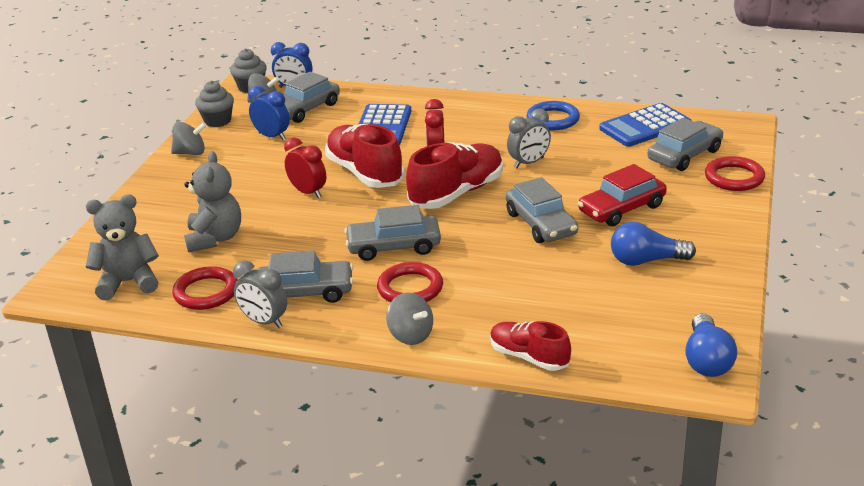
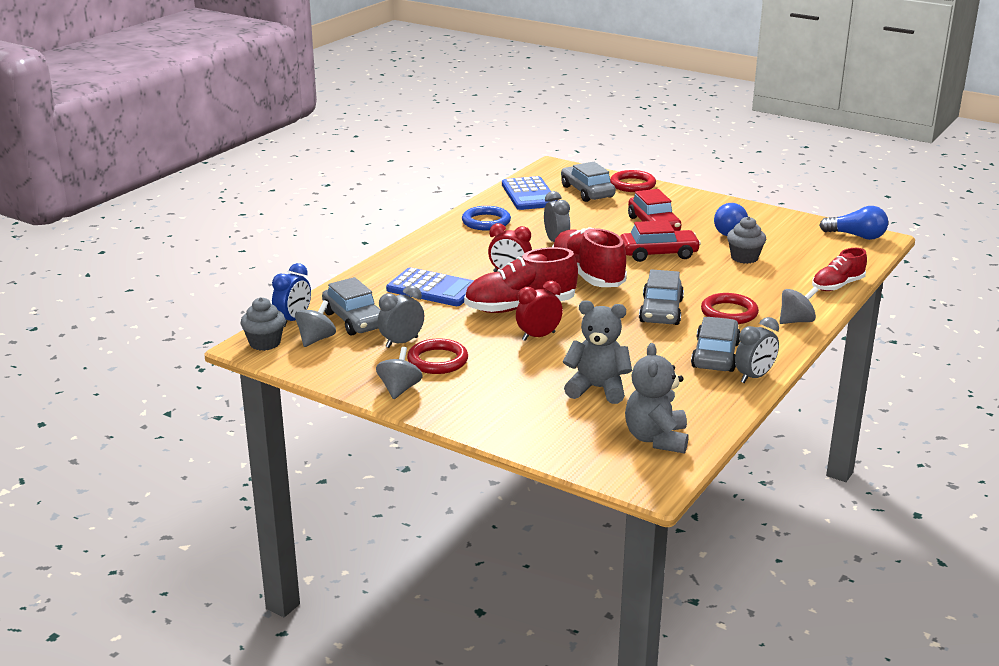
camera: 75 degrees left, 5 degrees down
(206, 292) = (694, 400): red ring -> red ring (437, 360)
(217, 121) = (333, 368): grey cupcake -> grey cupcake (744, 258)
(272, 136) = (401, 342): blue clock -> grey clock
(541, 224) = (658, 253): grey car -> red car

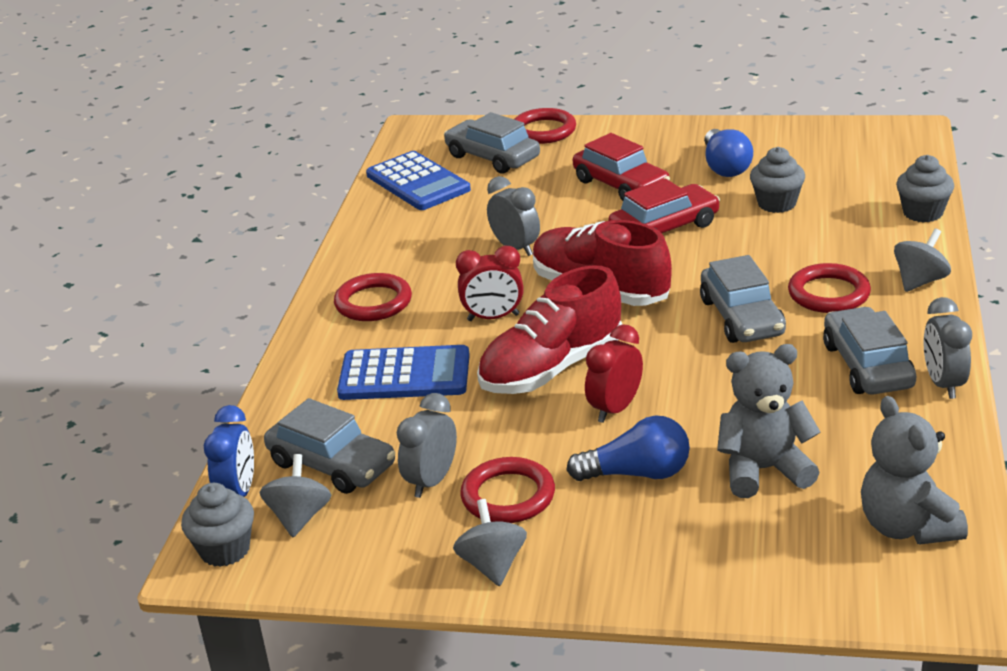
camera: 20 degrees left, 5 degrees up
(447, 249) = (373, 302): none -> red ring
(486, 222) = (393, 242): blue ring -> none
(754, 377) = (943, 384): grey clock -> grey clock turned 150 degrees clockwise
(837, 285) = (923, 213): red shoe -> grey cupcake
(856, 236) = (882, 133): blue light bulb -> blue light bulb (637, 473)

